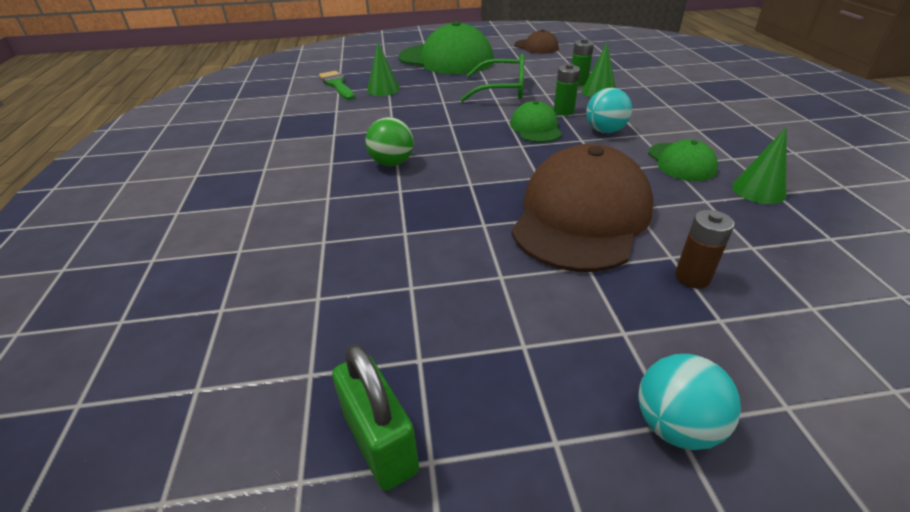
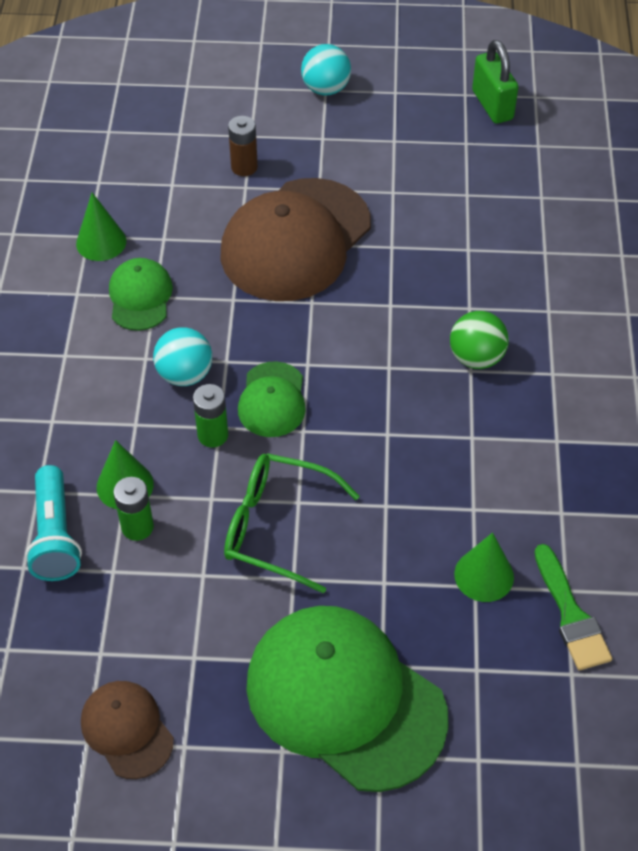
camera: 170 degrees left, 15 degrees up
(618, 76) = (55, 536): none -> turquoise flashlight

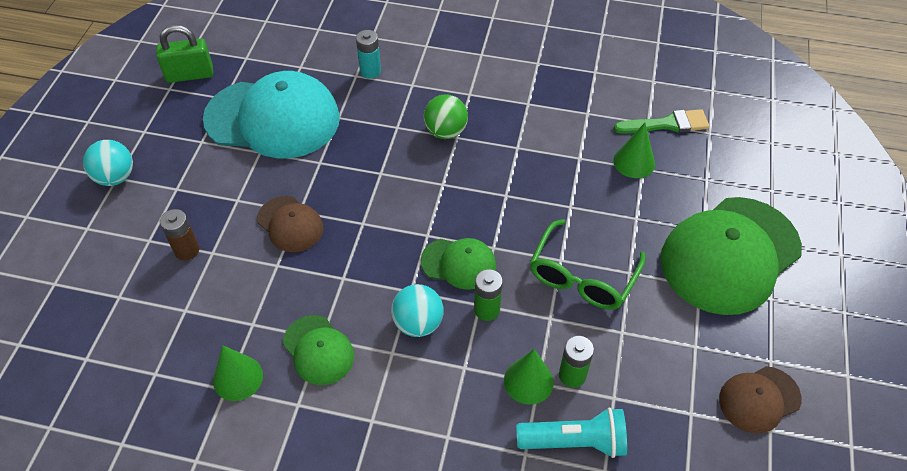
camera: 80 degrees left, 0 degrees up
(140, 297) = (318, 350): green cap -> green cap turned 135 degrees counterclockwise
(295, 240) = (290, 224): brown cap -> brown cap, size x0.49
(447, 191) = (273, 118): none -> turquoise cap
(557, 265) = (370, 71): none -> turquoise battery

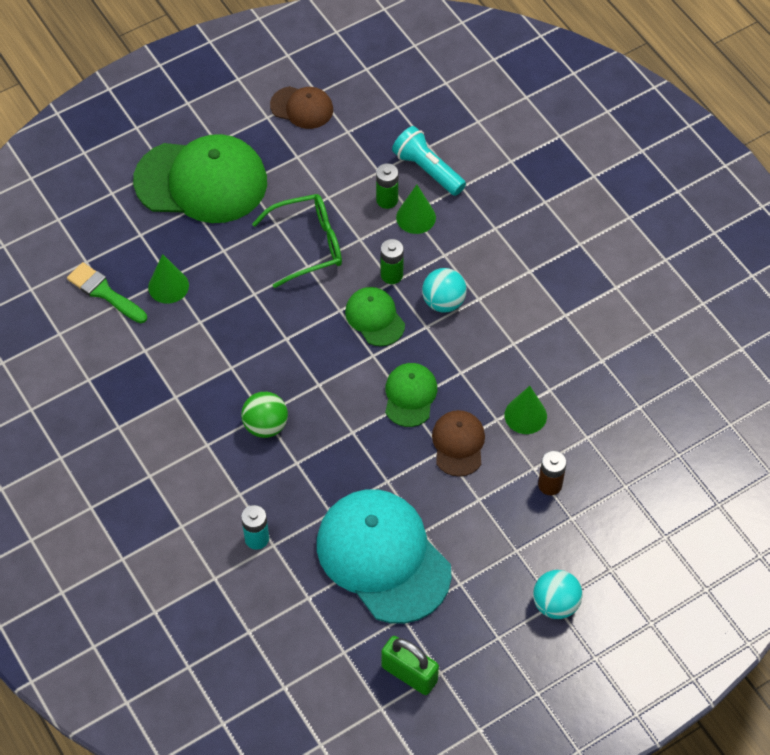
camera: 135 degrees left, 5 degrees up
(238, 378) = (588, 360): green cone -> green cone (525, 415)
(318, 350) = (522, 337): green cap -> green cap (410, 396)

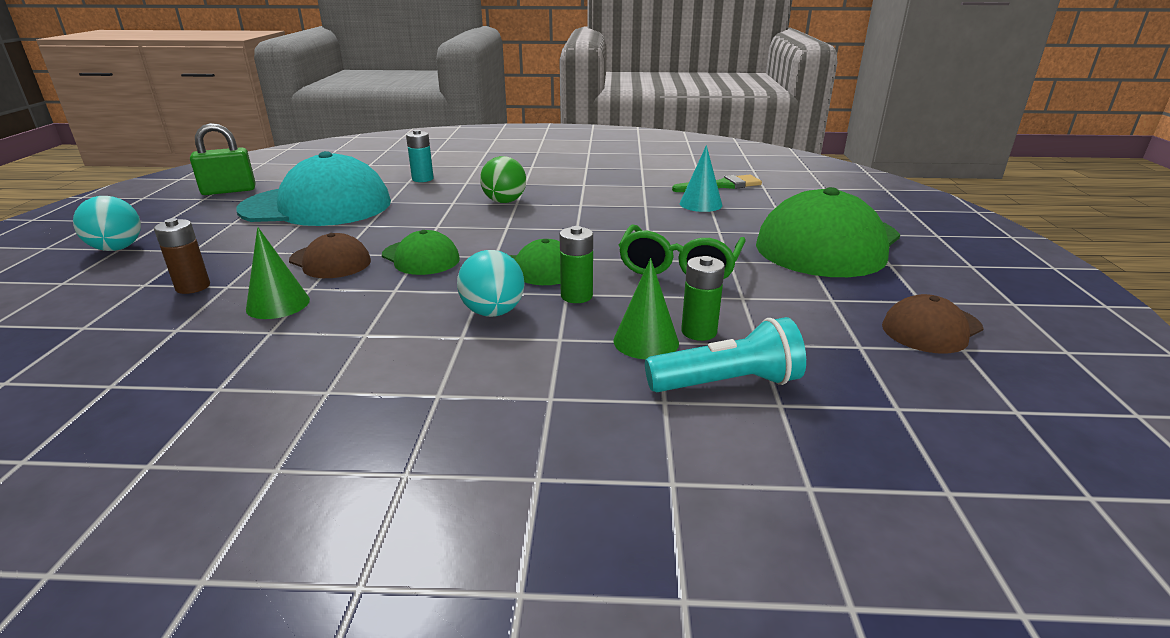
camera: 125 degrees right, 30 degrees down
(168, 286) = (700, 204): green cone -> turquoise cone

